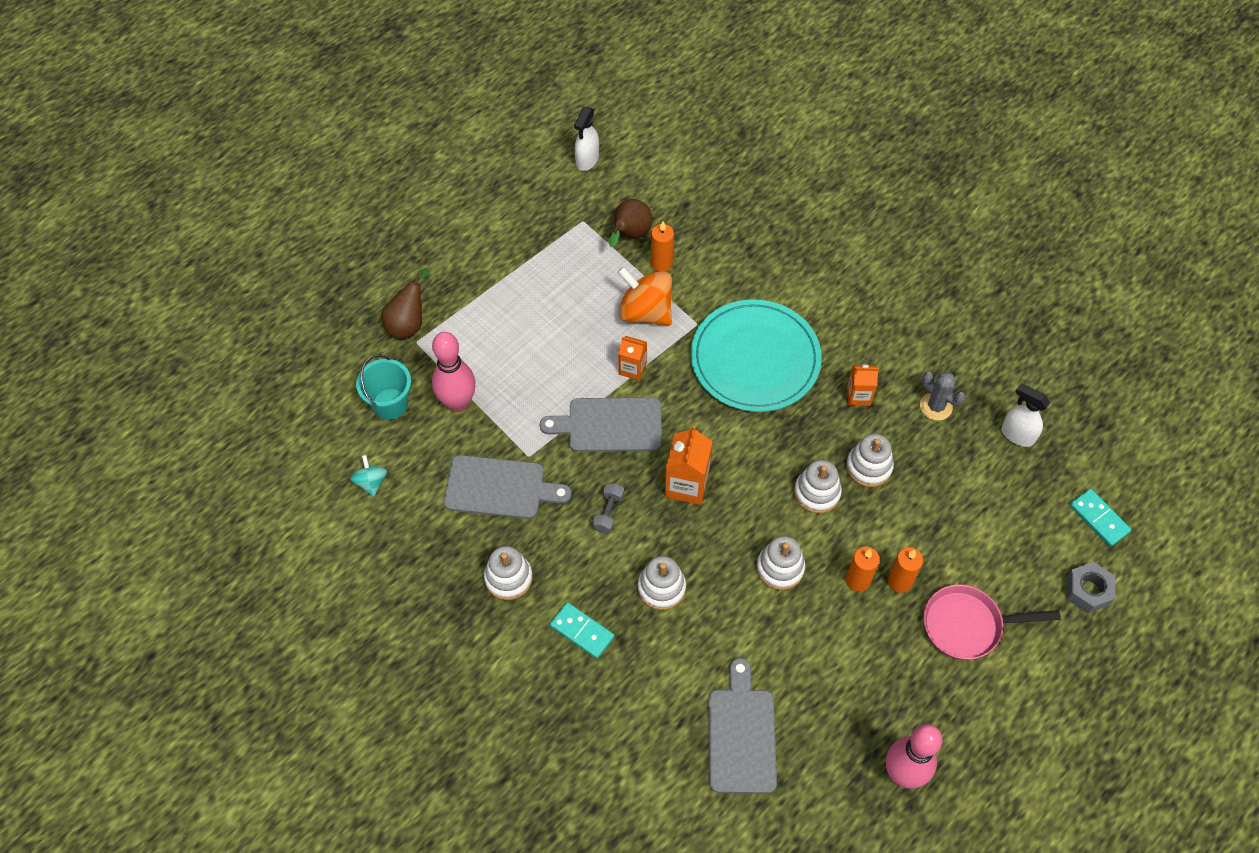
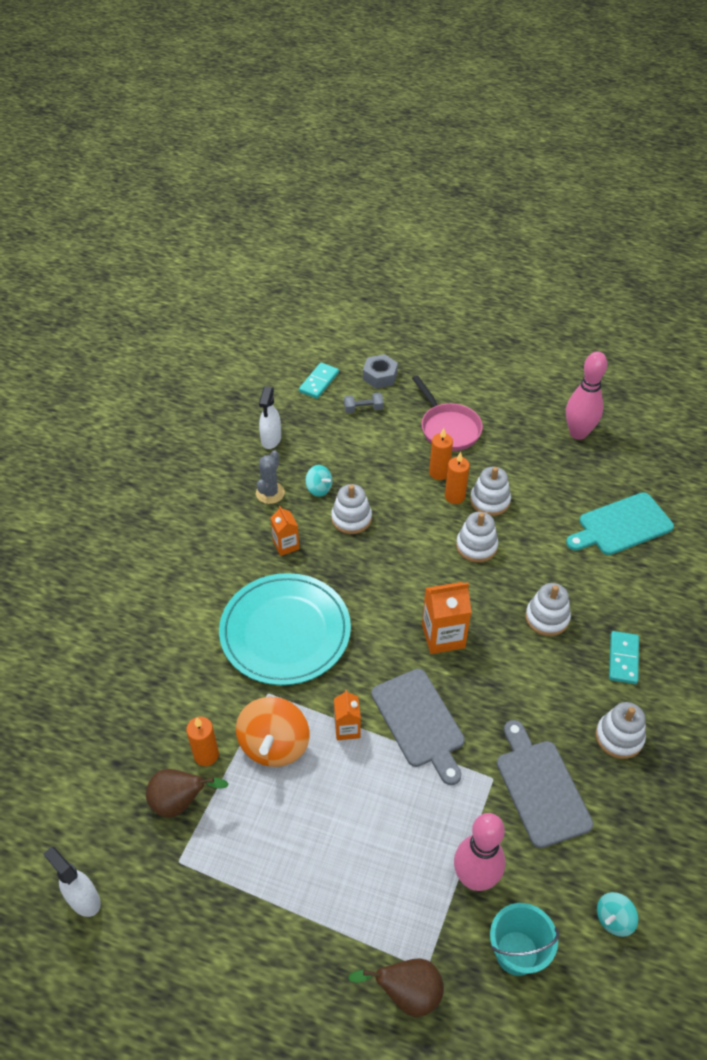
camera: 115 degrees left, 10 degrees down
(587, 160) = (83, 899): white spray bottle -> white spray bottle turned 135 degrees counterclockwise
(608, 512) = (506, 685): grey dumbbell -> grey dumbbell (363, 409)
(741, 735) = (621, 525): grey cutting board -> turquoise cutting board
(817, 493) = (395, 544): white stacking toy -> white stacking toy (490, 501)
(923, 453) = (319, 489): none -> turquoise spinning top

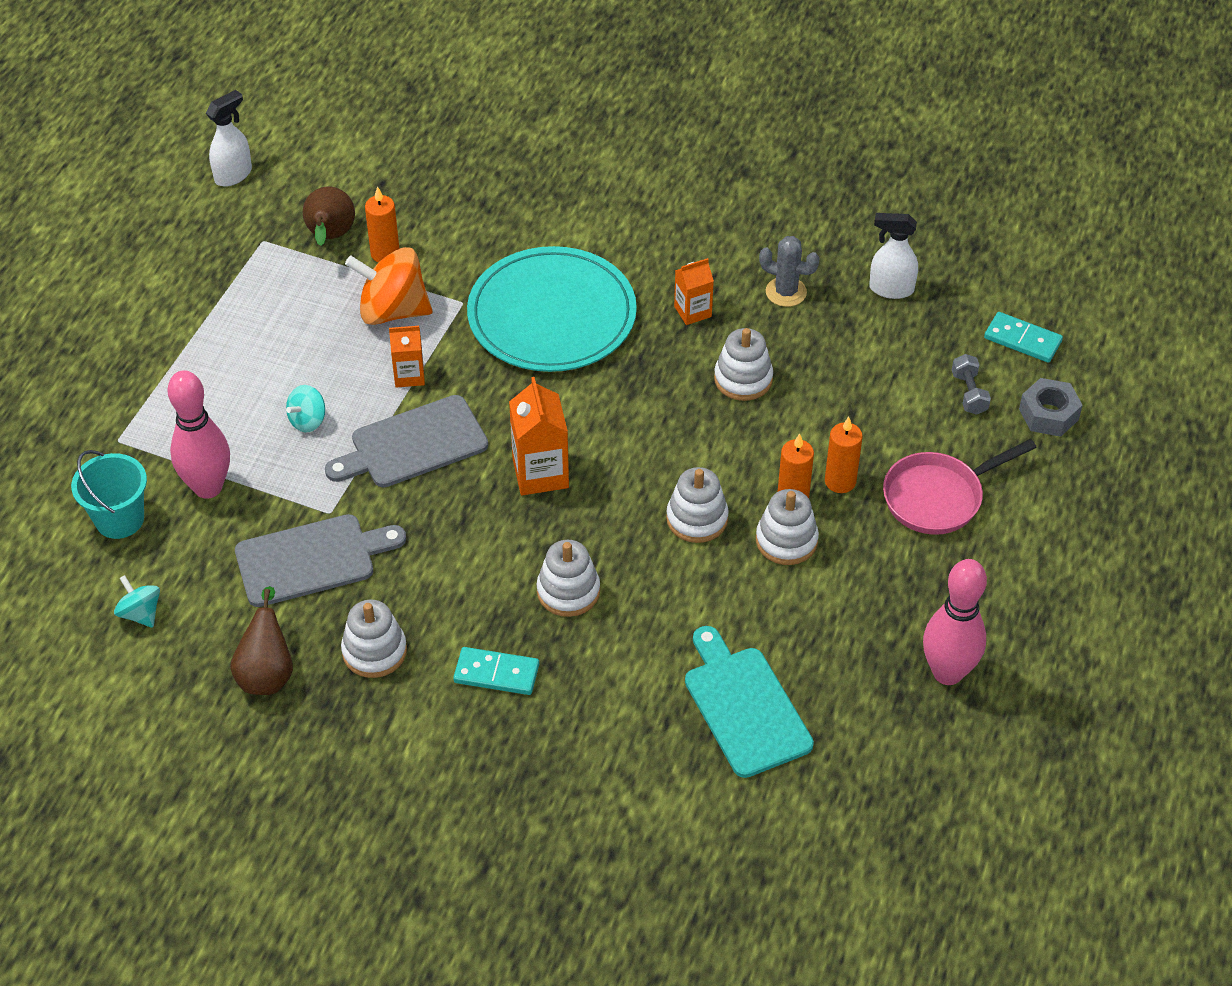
camera: 90 degrees right, 0 degrees up
(319, 489) = (797, 343): turquoise spinning top -> turquoise spinning top (308, 421)
(407, 993) = (96, 424): brown pear -> brown pear (267, 673)

